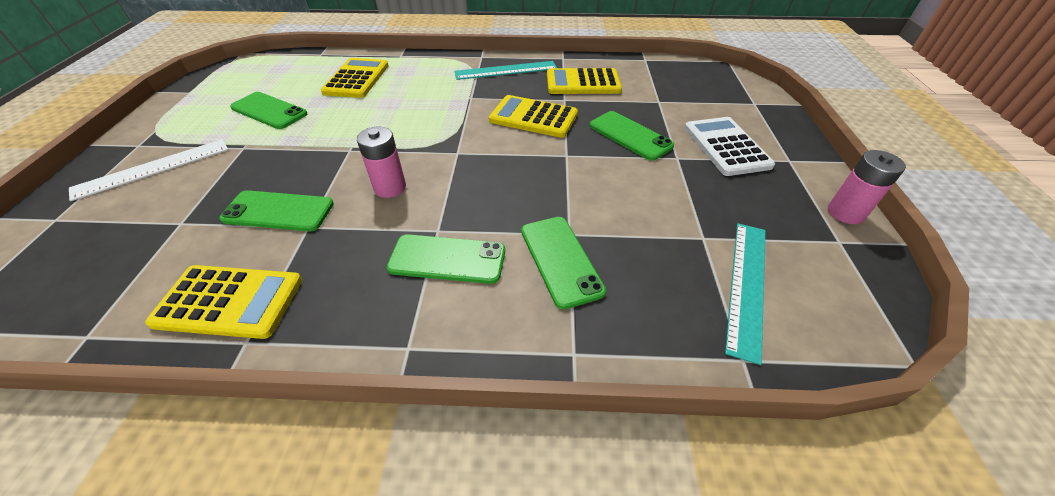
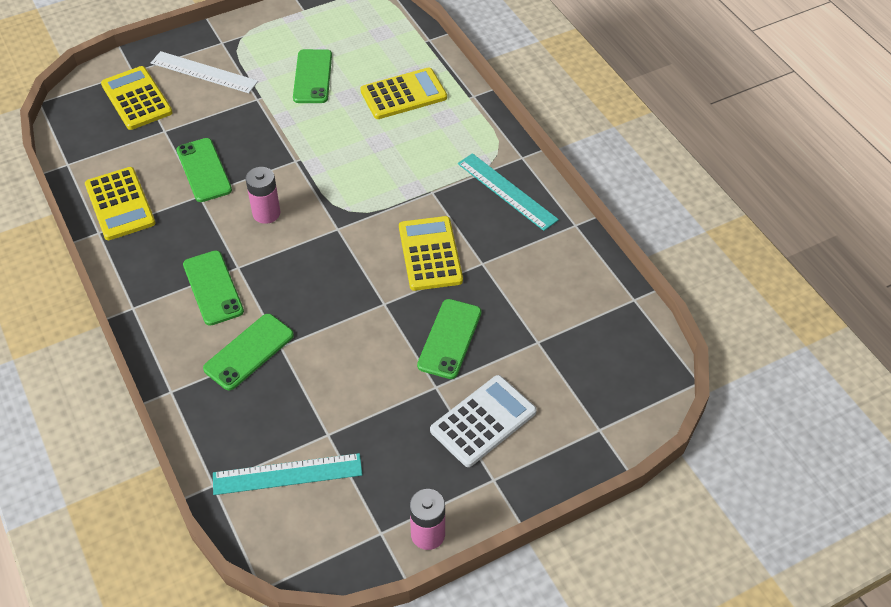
camera: 60 degrees right, 5 degrees up
(583, 83) = (529, 264): yellow calculator -> yellow calculator (137, 99)

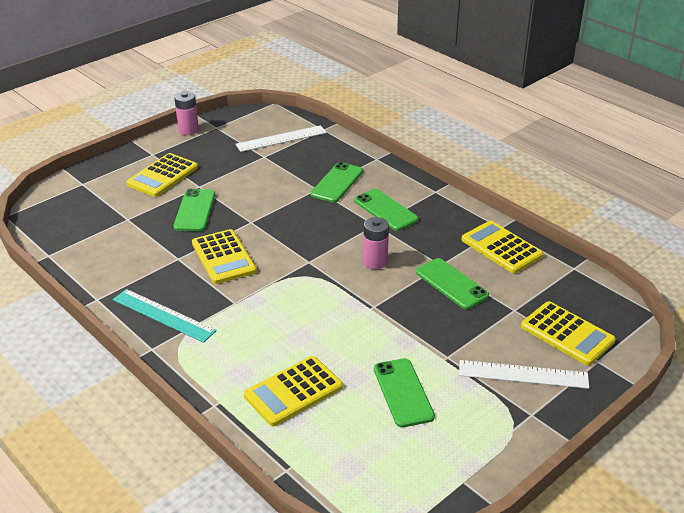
camera: 165 degrees right, 15 degrees down
(287, 474) = (281, 138): turquoise ruler -> white ruler
(483, 421) = (162, 176): white calculator -> yellow calculator

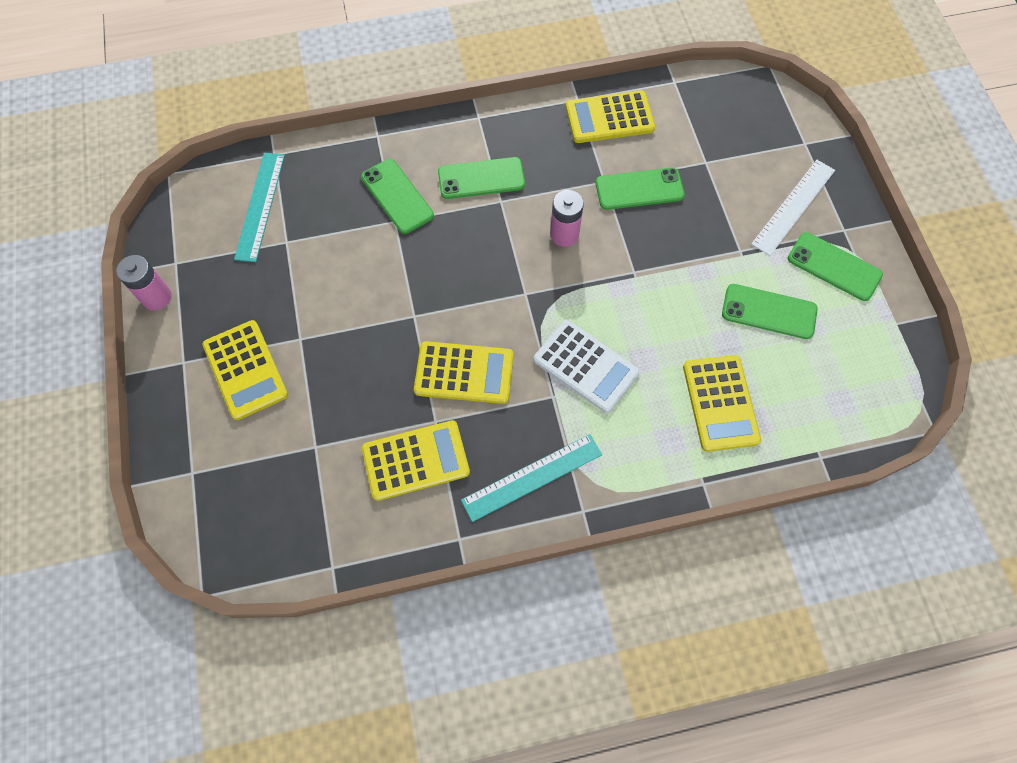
camera: 60 degrees left, 30 degrees up
(195, 210) = (349, 364): green phone -> green phone (834, 267)
(271, 310) = (586, 366): none -> white calculator
(281, 138) = (260, 206): white ruler -> turquoise ruler
(567, 334) = (760, 143): yellow calculator -> yellow calculator (416, 460)

